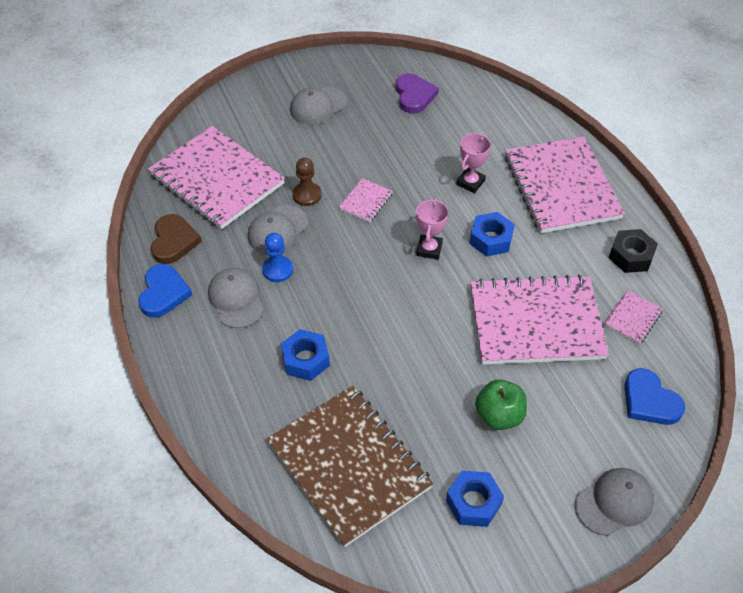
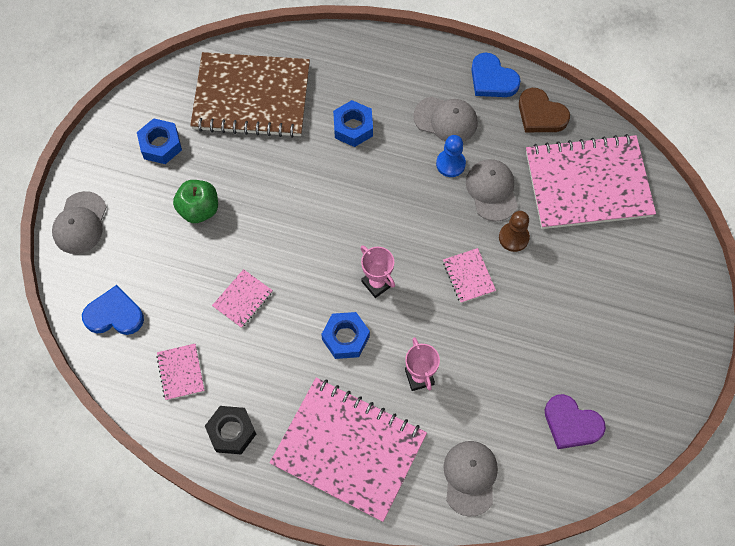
camera: 130 degrees right, 15 degrees up
(318, 106) = (623, 326): grey cap -> grey cap (470, 477)
(536, 323) = (243, 299): pink notebook -> pink notebook, size x0.41

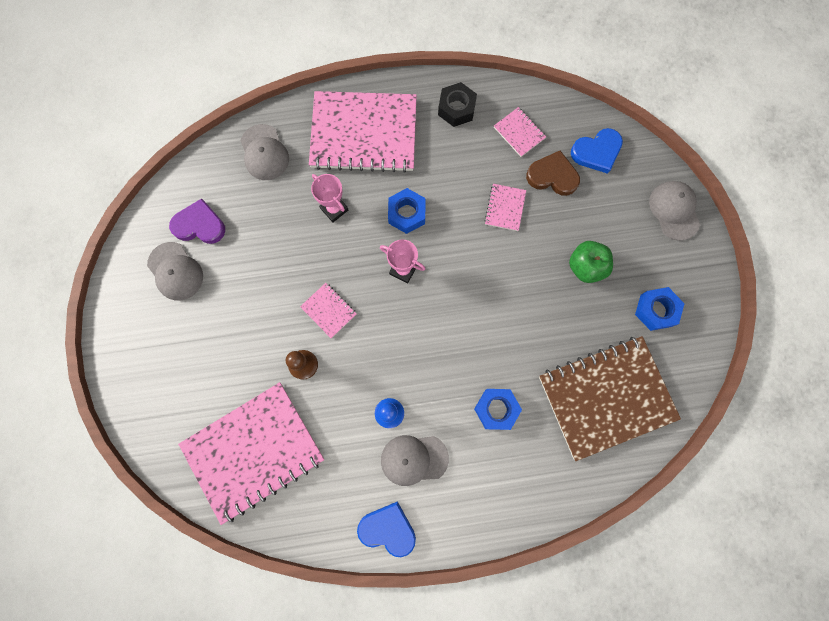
camera: 155 degrees right, 10 degrees up
(492, 190) = (340, 403): grey cap -> grey cap (175, 271)
(540, 114) = (325, 509): brown heart -> brown heart (552, 176)

